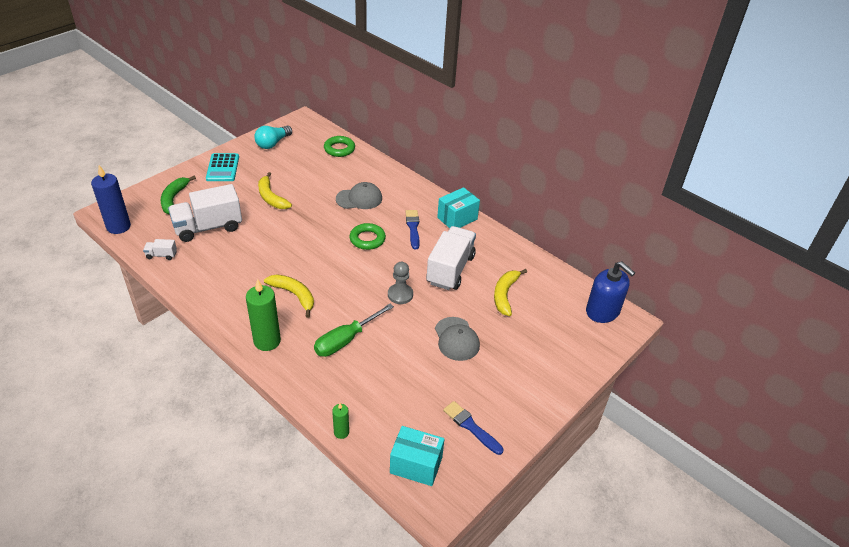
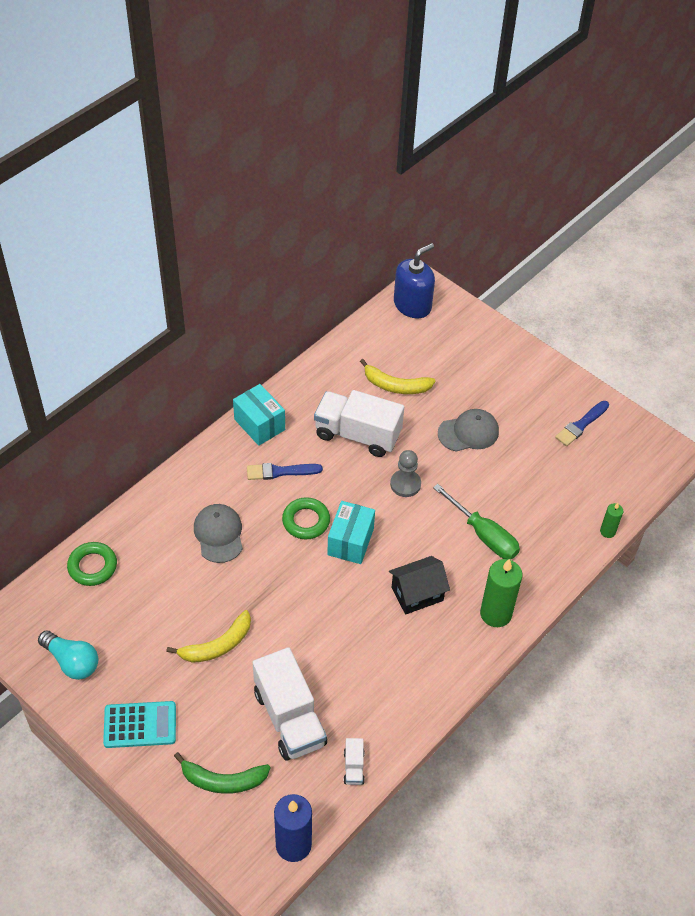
camera: 90 degrees left, 10 degrees up
(294, 295) = (417, 594): yellow banana -> black house
(416, 465) = (632, 469): turquoise box -> turquoise box (350, 541)

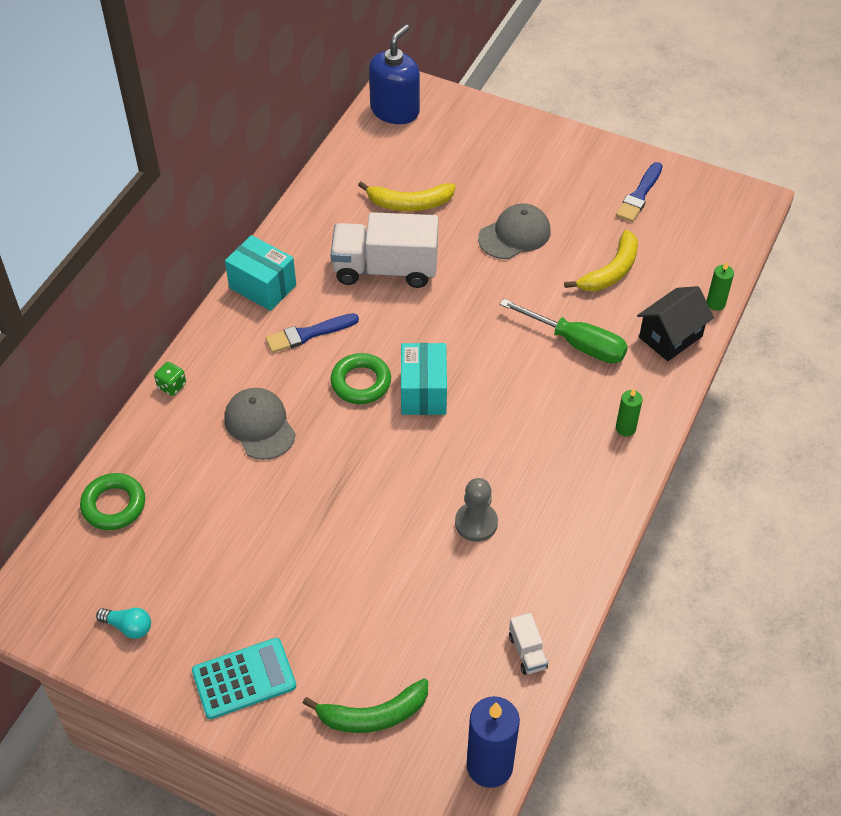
camera: 15 degrees left, 0 degrees up
(72, 661) = (128, 627): turquoise light bulb -> turquoise light bulb, size x0.61
(165, 485) = (172, 386): none -> green dice
(217, 645) = (306, 556): yellow banana -> yellow banana (610, 271)
(289, 718) = (428, 616): white truck -> none
(405, 484) = (463, 310): grey pawn -> grey pawn (476, 523)
(417, 594) = (525, 430): black house -> black house (670, 337)
(495, 614) = (625, 428): green candle -> green candle, size x0.52

